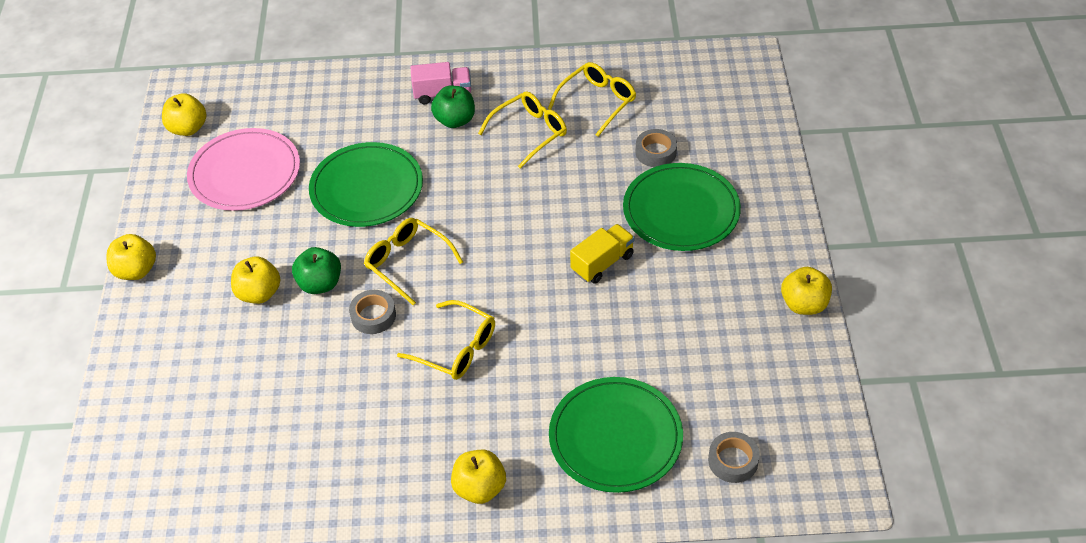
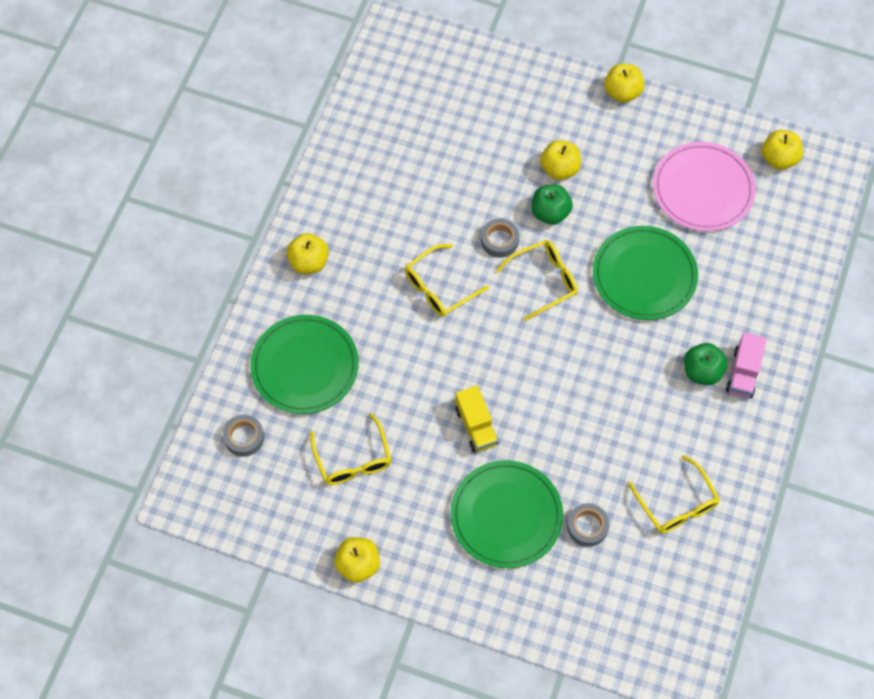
camera: 110 degrees right, 15 degrees up
(530, 132) = (660, 429): yellow glasses -> yellow glasses (353, 460)

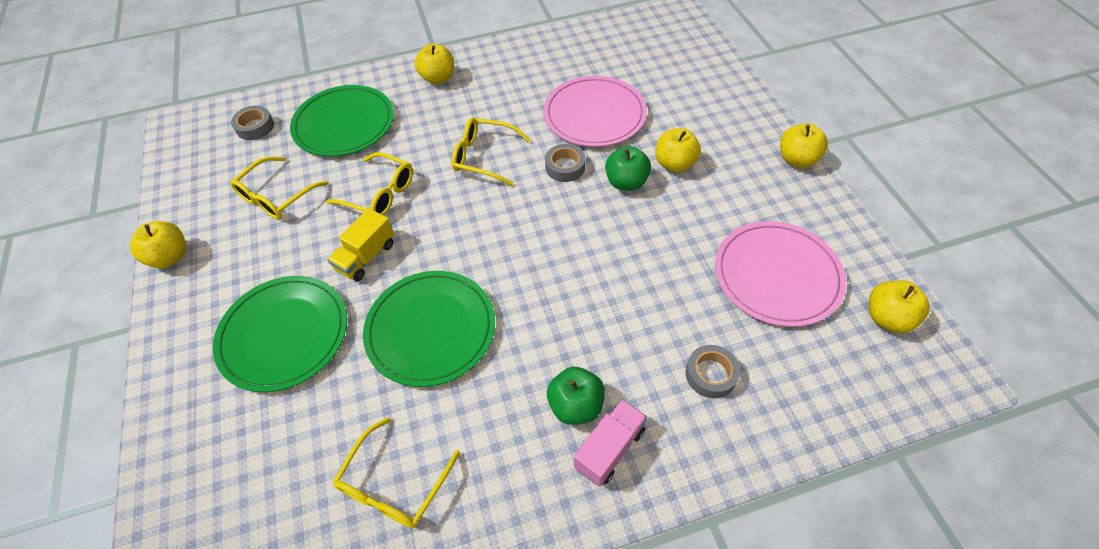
camera: 55 degrees right, 10 degrees down
(461, 181) = (594, 114): none -> pink plate
(545, 280) = (557, 218): yellow glasses -> yellow glasses (380, 194)
(587, 527) = (312, 412): grey tape -> grey tape (711, 374)
(644, 275) = (635, 286): green plate -> green plate (431, 329)
(743, 373) = (609, 448): pink truck -> pink truck turned 150 degrees clockwise

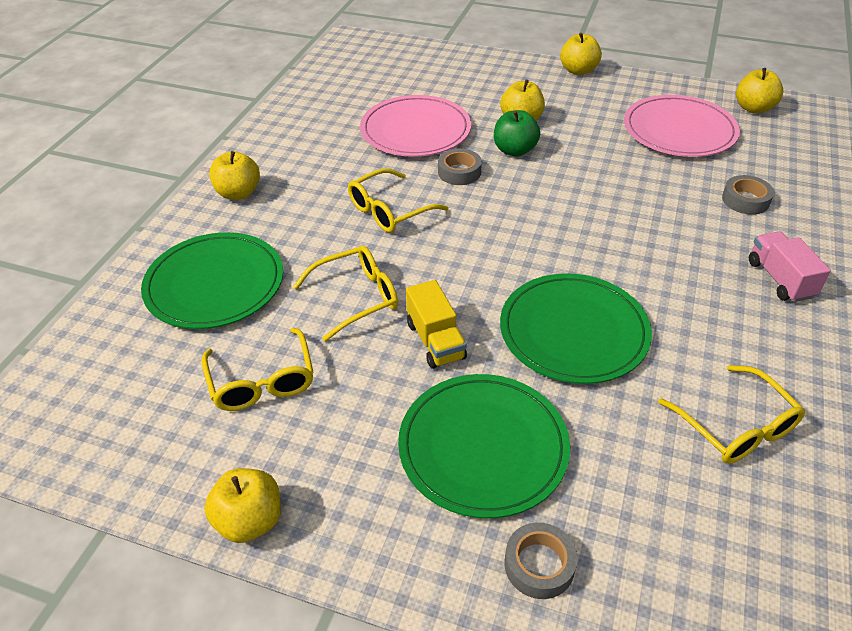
camera: 55 degrees left, 10 degrees down
(255, 127) = (115, 359): grey tape -> grey tape (539, 565)
(576, 405) = (726, 279): green apple -> none

